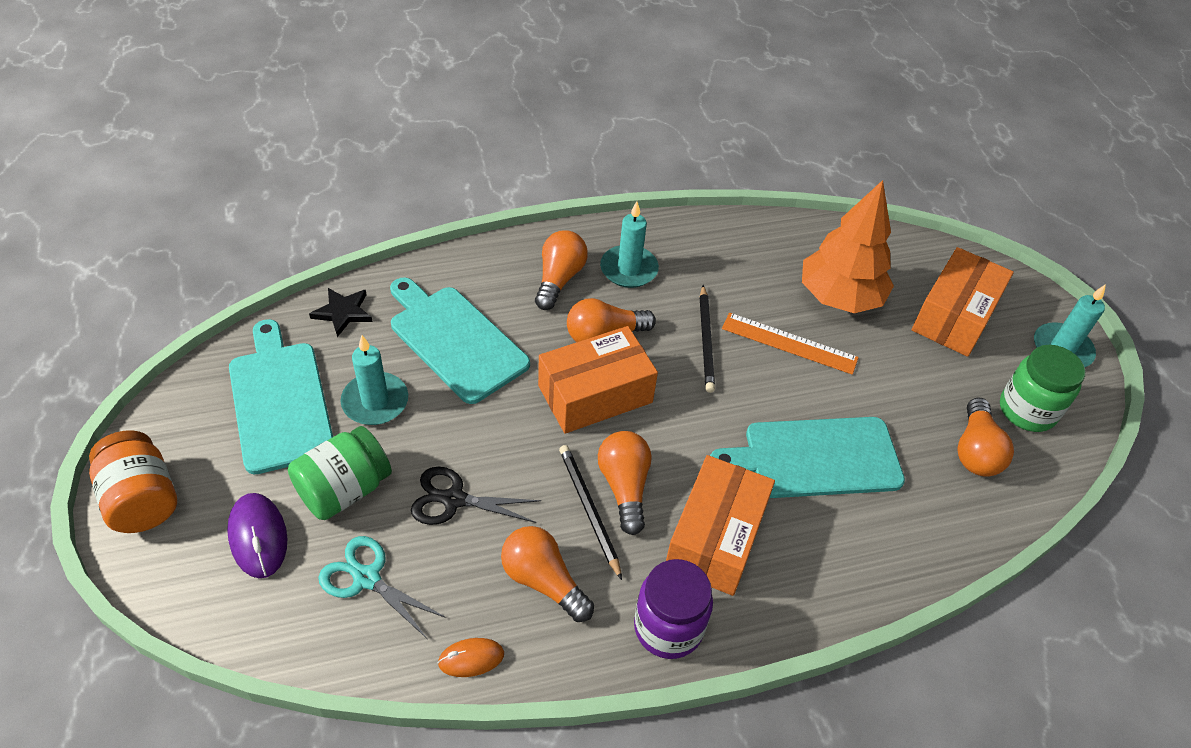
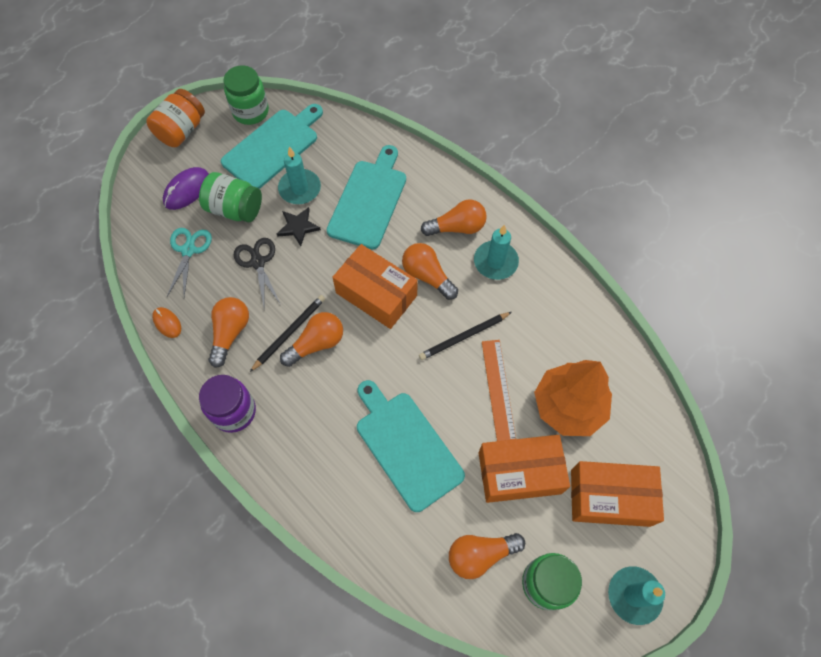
camera: 65 degrees right, 15 degrees up
(194, 400) = (251, 111): none -> green jar
(343, 312) = (352, 136): black star -> black star (298, 227)
(715, 537) = (309, 411): orange box -> orange box (519, 473)

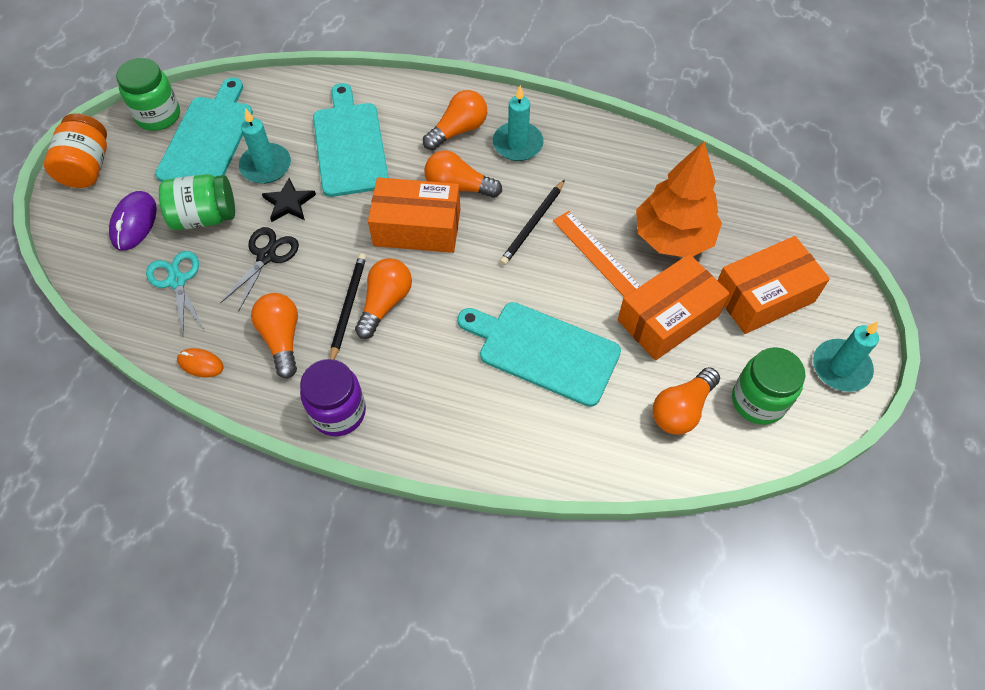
camera: 30 degrees left, 5 degrees down
(258, 262) = (266, 256): black scissors -> black scissors turned 75 degrees clockwise

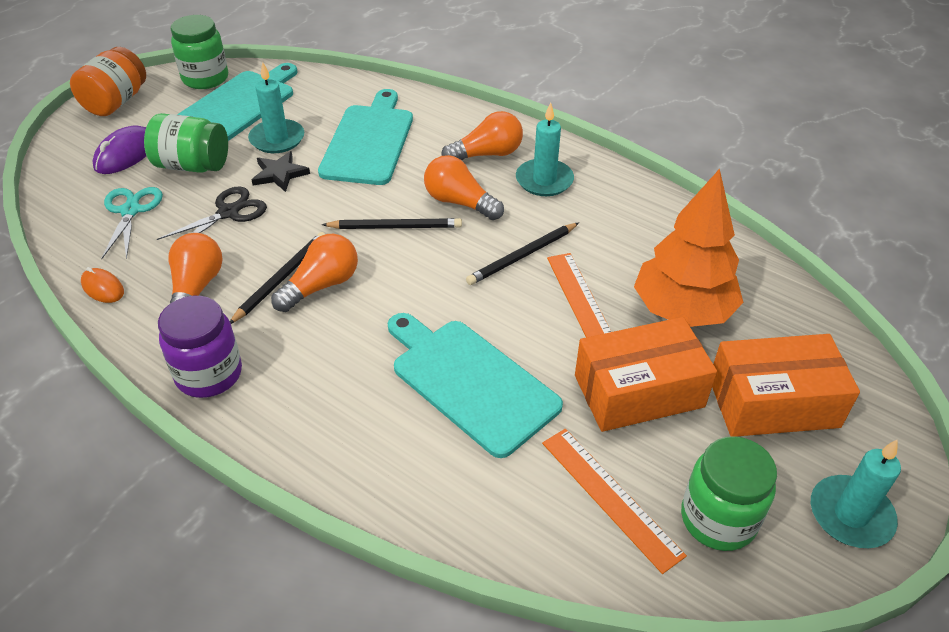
camera: 20 degrees right, 15 degrees down
(417, 227) = (395, 227): orange box -> black pencil
(681, 409) = (610, 497): orange light bulb -> orange ruler

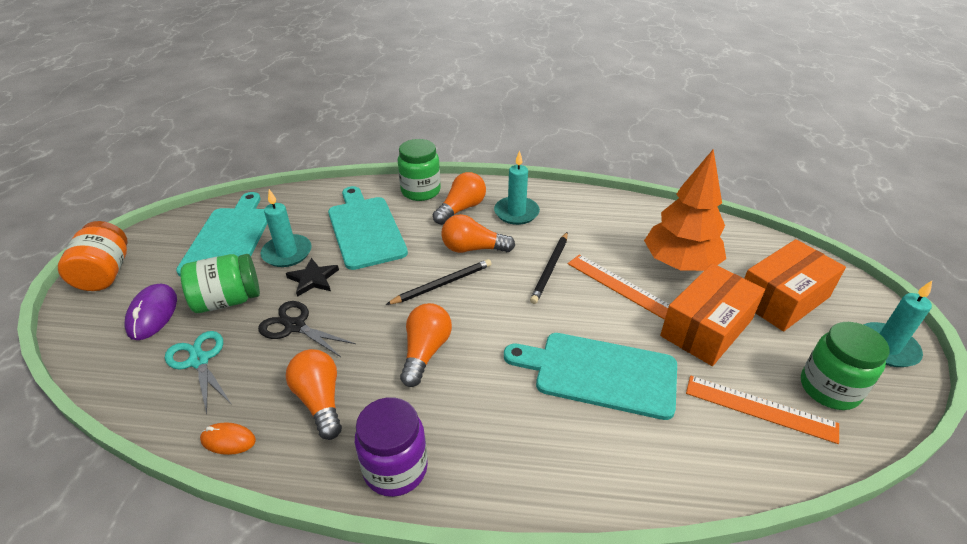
camera: 30 degrees left, 5 degrees down
(205, 78) = (180, 227): green jar -> green jar (420, 191)
(228, 212) = (295, 326): black scissors -> black scissors turned 75 degrees counterclockwise
(281, 278) = (387, 360): black pencil -> none

